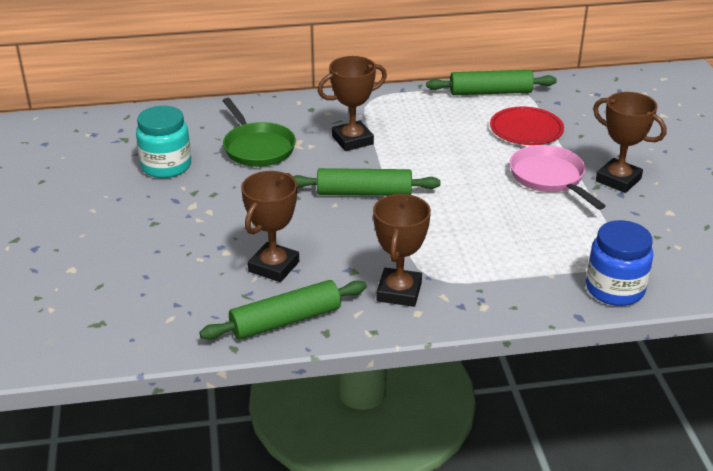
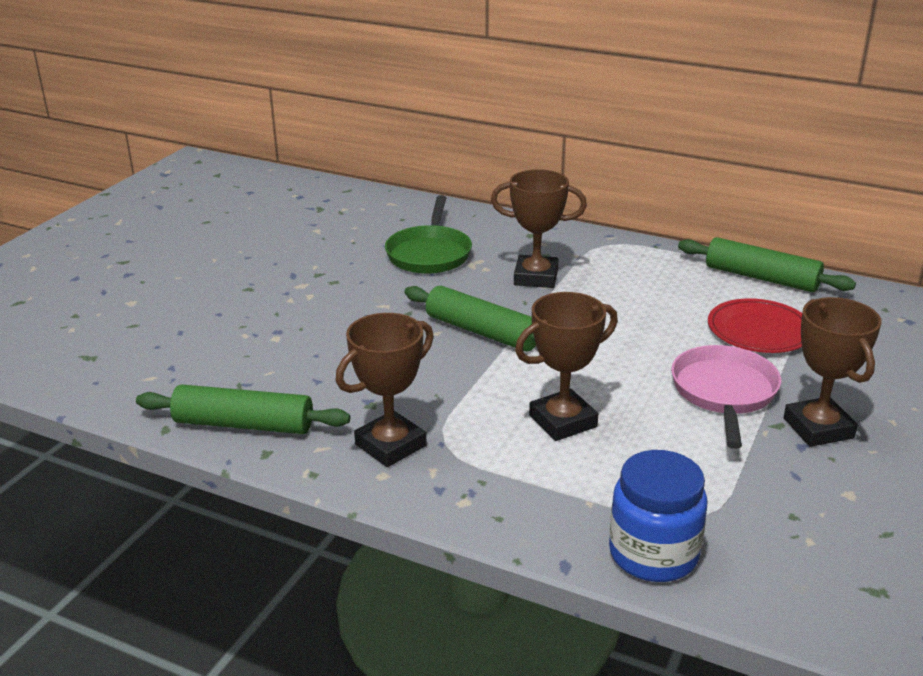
camera: 35 degrees right, 5 degrees down
(166, 166) = (324, 243): turquoise jar -> none
(274, 267) = (300, 369): brown trophy -> brown trophy (563, 421)

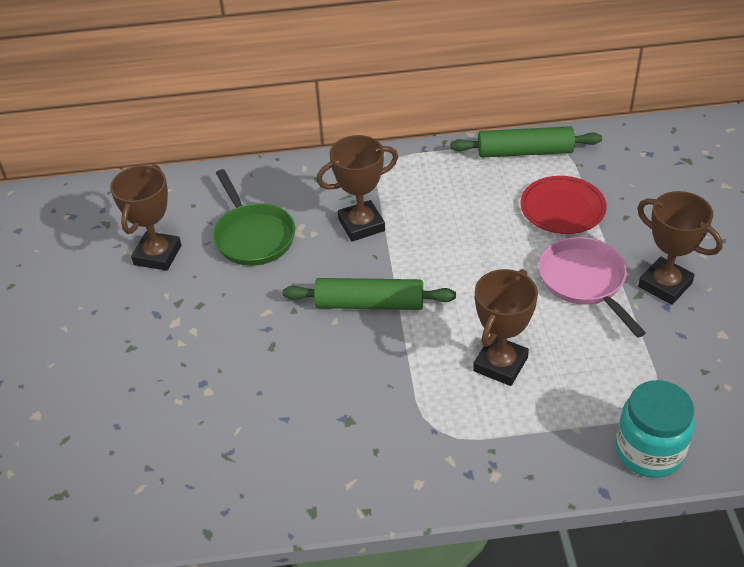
camera: 30 degrees left, 15 degrees up
(244, 424) = (268, 493): green rolling pin -> none
(390, 445) = (399, 452): brown trophy -> brown trophy (157, 255)
(653, 554) = (649, 451): blue jar -> turquoise jar

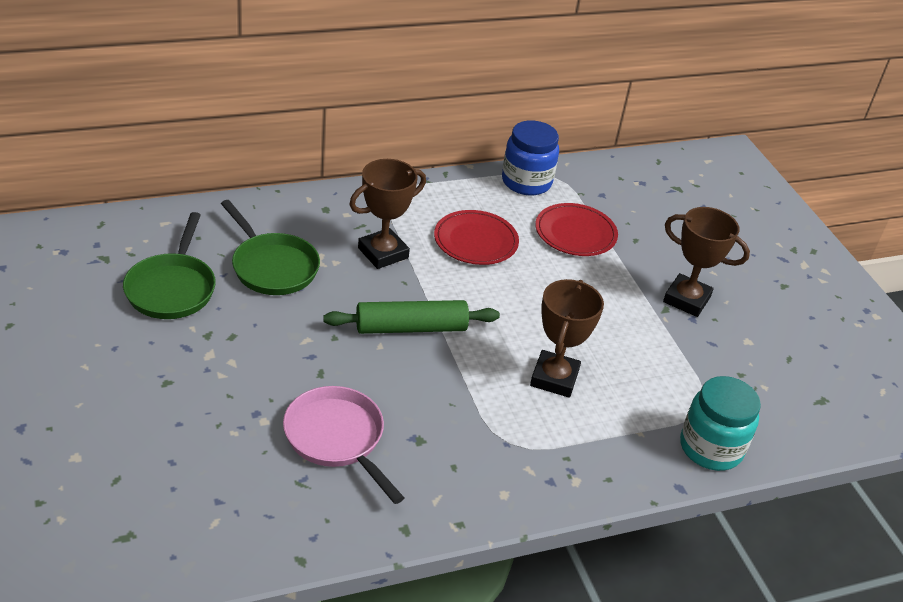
camera: 20 degrees left, 5 degrees down
(157, 255) = (172, 288): brown trophy -> green pan
(456, 214) = (475, 241): none -> red plate
(525, 152) = (526, 182): green rolling pin -> blue jar
(584, 282) = (613, 299): pink pan -> pink pan (337, 438)

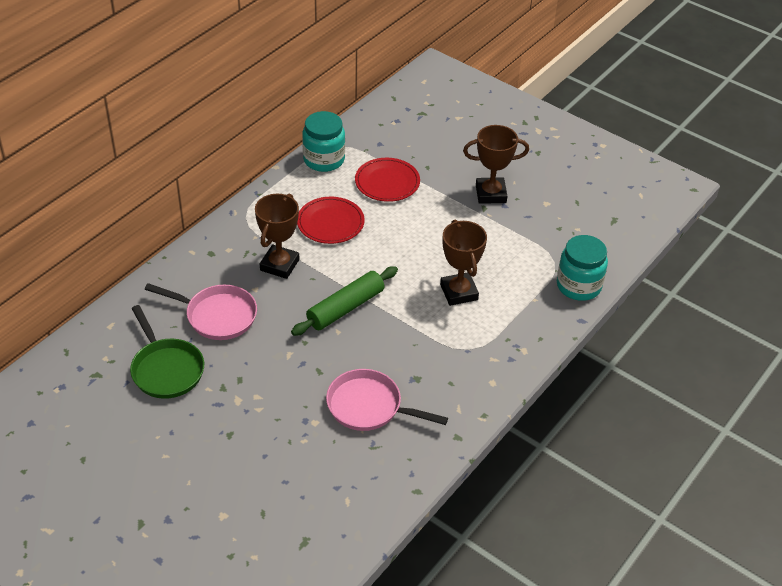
camera: 30 degrees left, 5 degrees up
(272, 267) = (217, 316): green pan -> pink pan
(526, 182) = (324, 160): blue jar -> turquoise jar

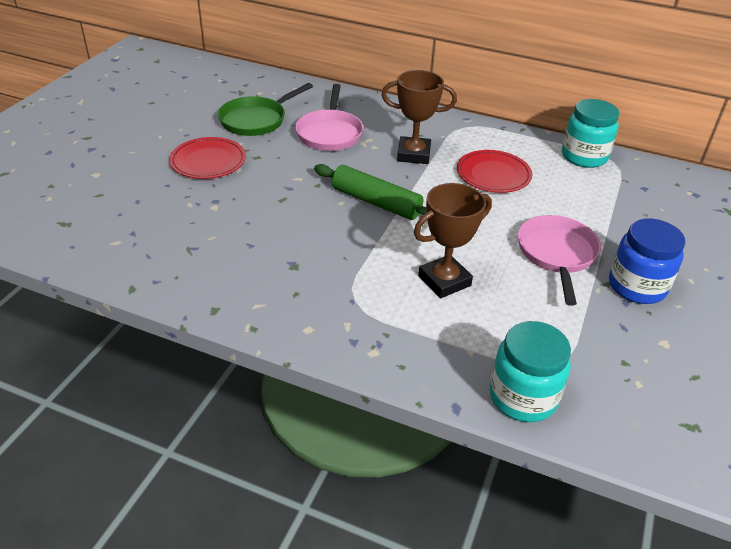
camera: 75 degrees right, 5 degrees down
(369, 406) = (243, 238): pink pan -> pink pan (557, 254)
(387, 182) = (586, 202): red plate -> red plate (208, 161)
(490, 194) = (637, 286): brown trophy -> blue jar

